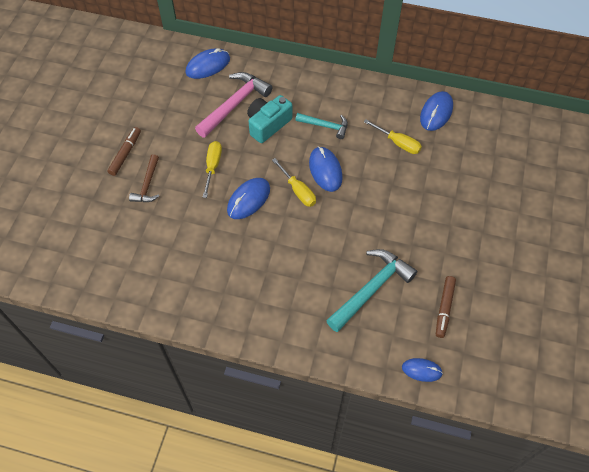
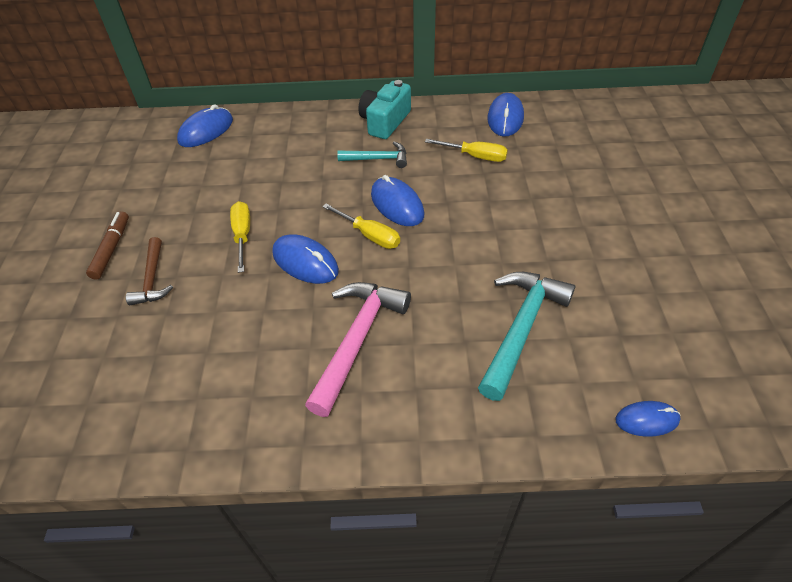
camera: 15 degrees left, 10 degrees down
(234, 104) = (252, 162): pink hammer -> pink hammer (357, 340)
(248, 200) = (305, 262): blue mouse -> blue mouse turned 75 degrees counterclockwise
(268, 125) = (303, 173): turquoise camera -> turquoise camera (385, 122)
(444, 308) = (631, 326): brown marker -> none

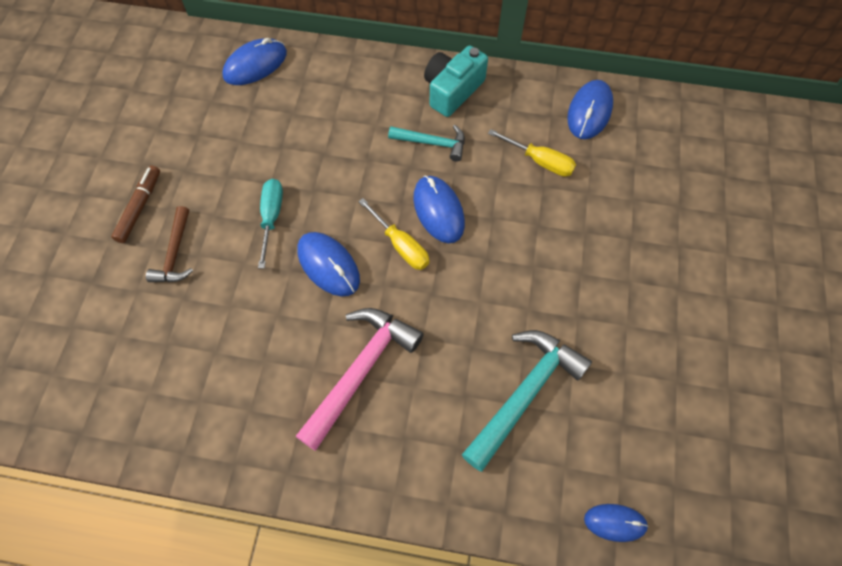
camera: 10 degrees right, 15 degrees up
(242, 235) = (271, 218): yellow screwdriver -> turquoise screwdriver

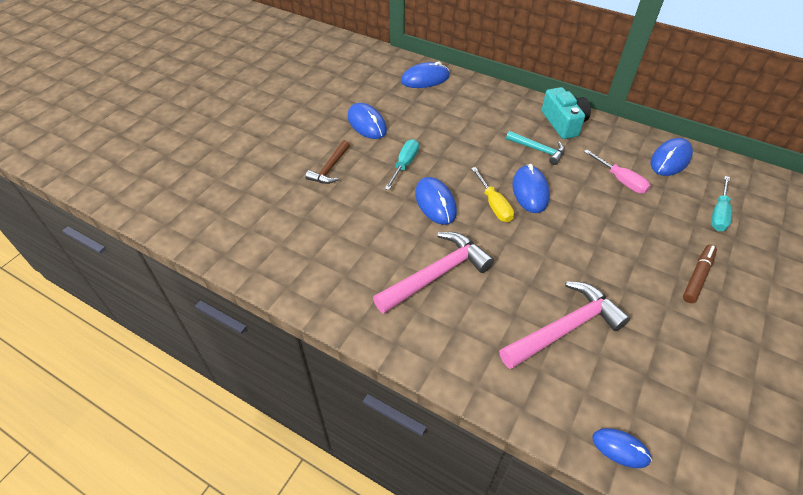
camera: 20 degrees right, 15 degrees down
(140, 207) = (317, 137): brown marker -> brown marker (697, 277)
(200, 164) = (367, 124): none -> blue mouse
(452, 90) = (563, 123): turquoise camera -> turquoise camera turned 105 degrees clockwise
(524, 393) = (565, 328): turquoise hammer -> pink hammer
(540, 161) = (620, 180): yellow screwdriver -> pink screwdriver
(656, 177) = (718, 214): none -> turquoise screwdriver

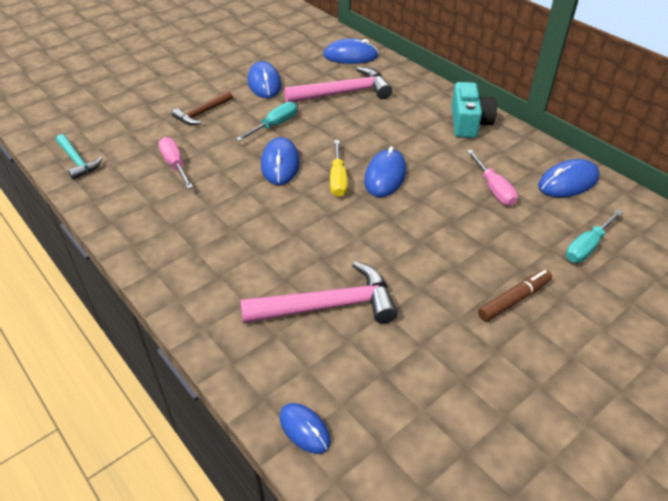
camera: 20 degrees right, 5 degrees down
(341, 228) = (175, 165): none -> pink screwdriver
(436, 274) = (235, 224): pink hammer -> pink hammer (343, 93)
(538, 150) = (422, 141): turquoise hammer -> turquoise hammer (77, 161)

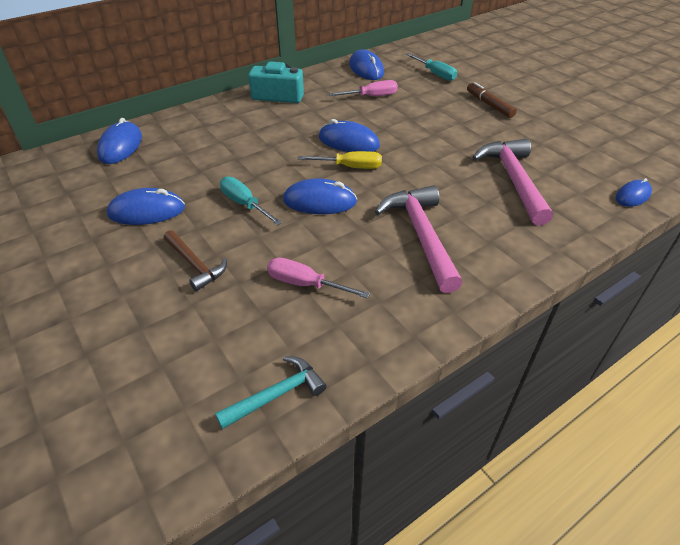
camera: 85 degrees left, 0 degrees up
(175, 165) = (305, 284): pink screwdriver -> pink screwdriver turned 45 degrees clockwise
(343, 93) = (198, 155): pink hammer -> pink hammer (421, 235)

